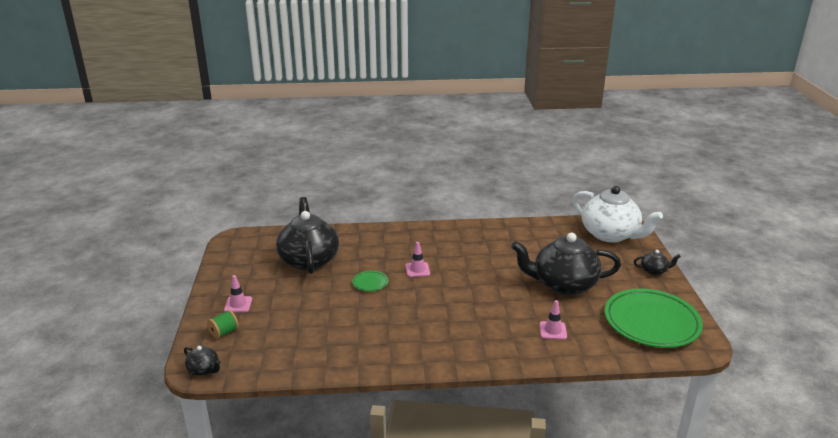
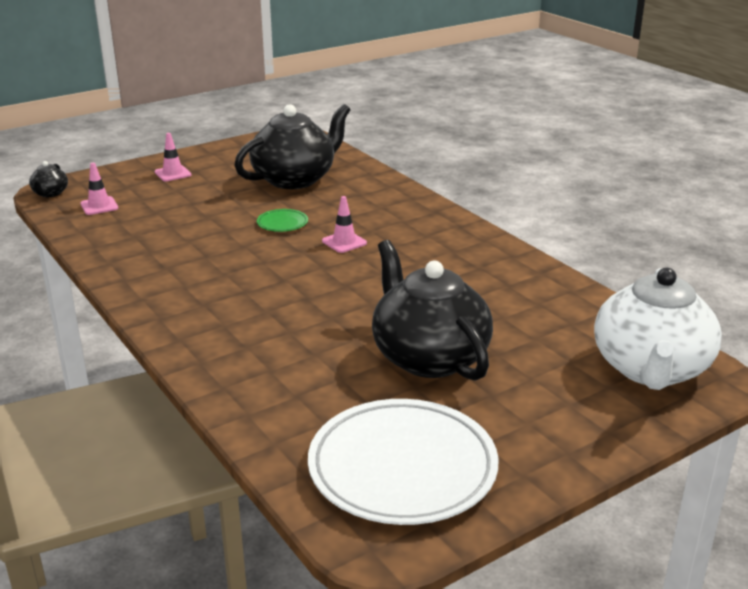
camera: 60 degrees right, 0 degrees up
(224, 332) = (118, 183): green spool -> none
(553, 330) = (290, 375): pink traffic cone -> pink traffic cone (99, 206)
(651, 322) = (402, 468): green plate -> white plate
(654, 271) = (582, 441): black teapot -> none

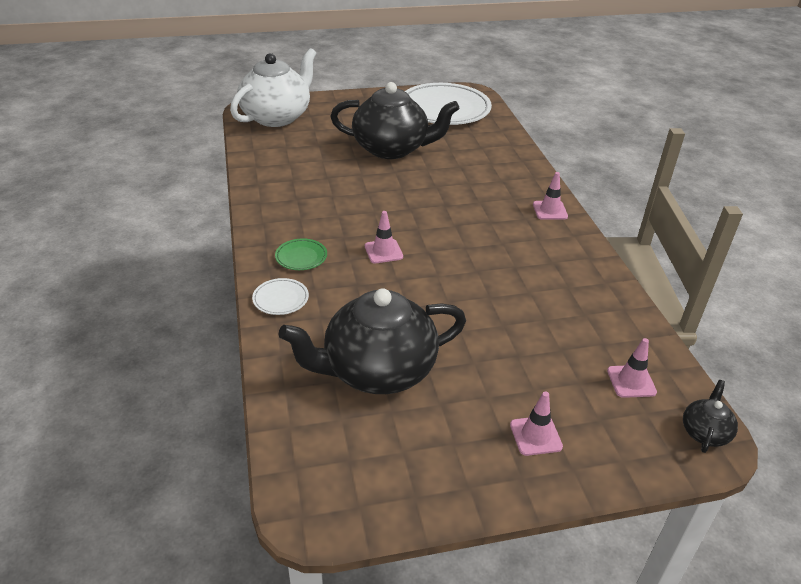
camera: 160 degrees left, 10 degrees up
(173, 320) = (550, 210): none -> pink traffic cone
(282, 223) = (428, 292): green plate -> green plate (301, 257)
(402, 197) = (280, 299): none -> white plate
(428, 357) = (392, 149): black teapot -> black teapot turned 75 degrees counterclockwise

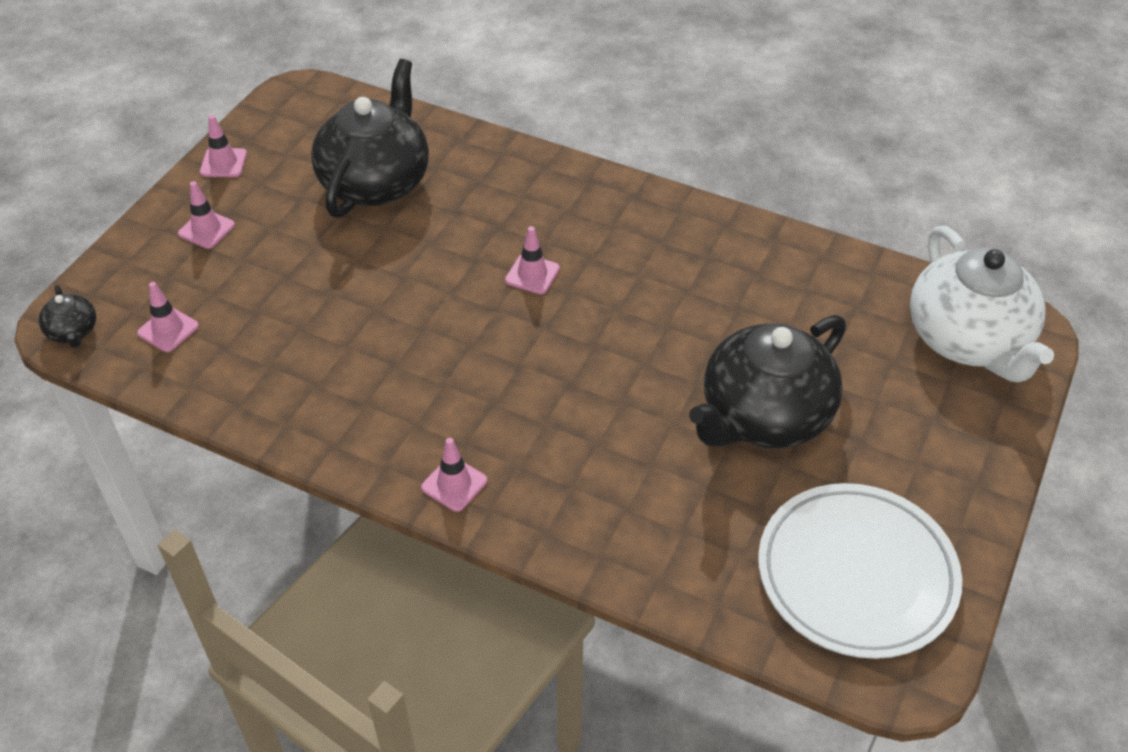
camera: 130 degrees right, 10 degrees up
(280, 299) = (532, 168): white plate -> none
(301, 257) = (585, 210): green plate -> none
(459, 489) = (223, 163): none -> pink traffic cone

